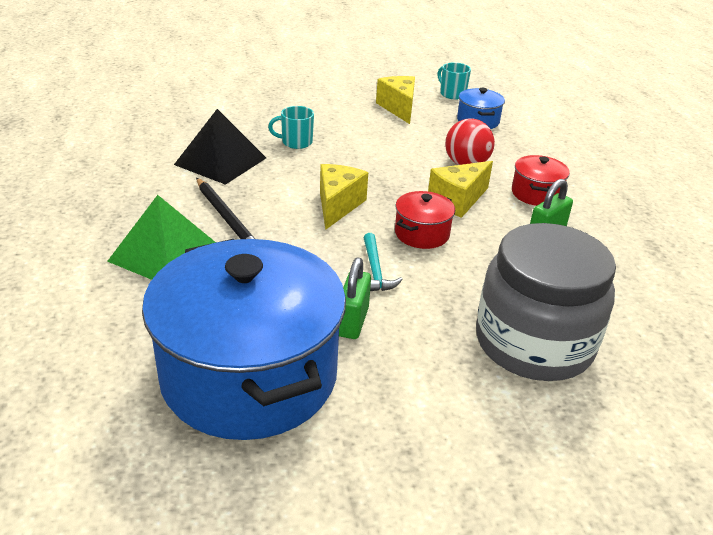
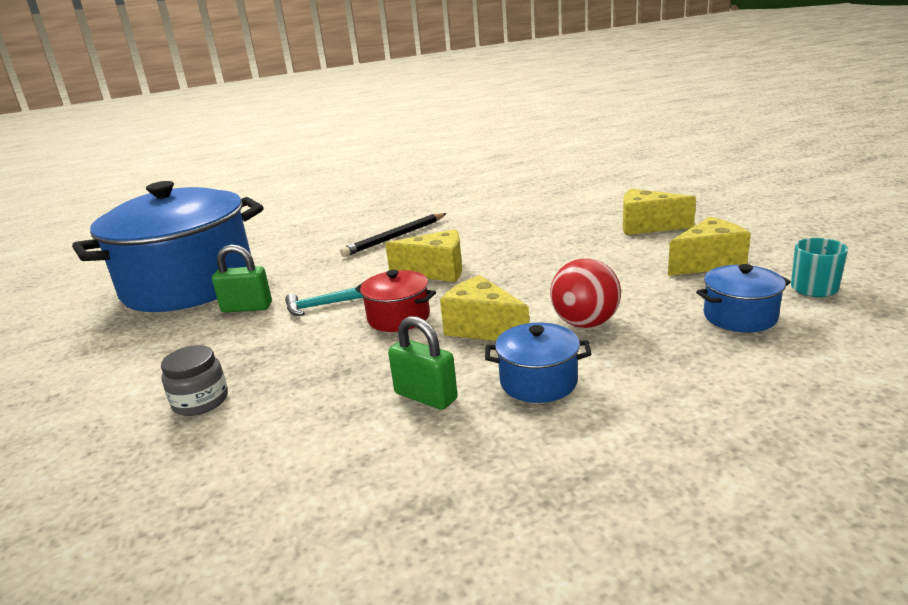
camera: 85 degrees right, 10 degrees down
(165, 253) = (336, 231): green pyramid -> none
(220, 161) = (489, 216): black pyramid -> none
(296, 142) = (554, 233): turquoise mug -> none
(316, 108) = (647, 226): none -> yellow cheese
(534, 343) = (200, 401): grey jar -> grey jar, size x0.41
(536, 194) = (538, 382): red pot -> blue pot

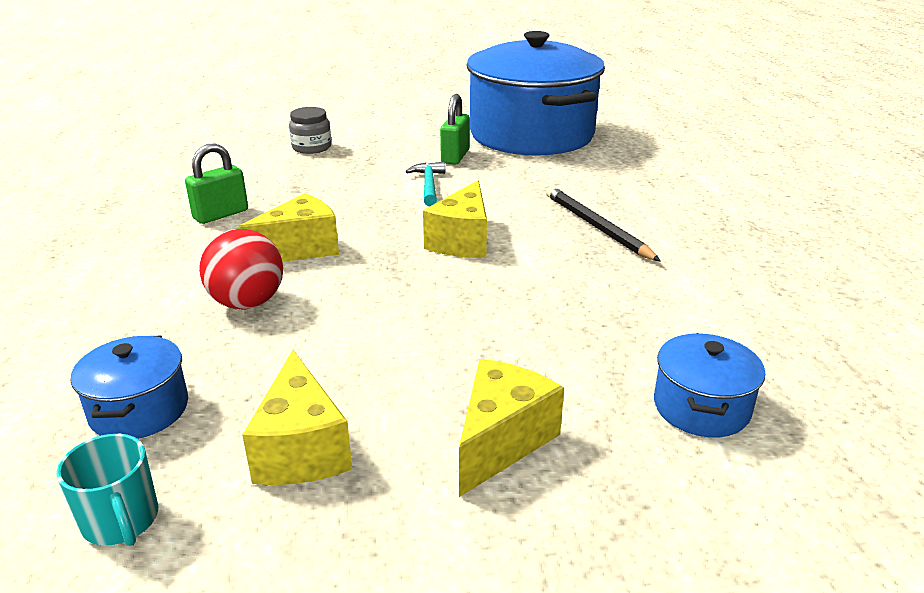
camera: 100 degrees right, 5 degrees up
(398, 317) = (367, 214): red pot -> none
(538, 382) = (180, 259): blue pot -> blue pot (701, 407)

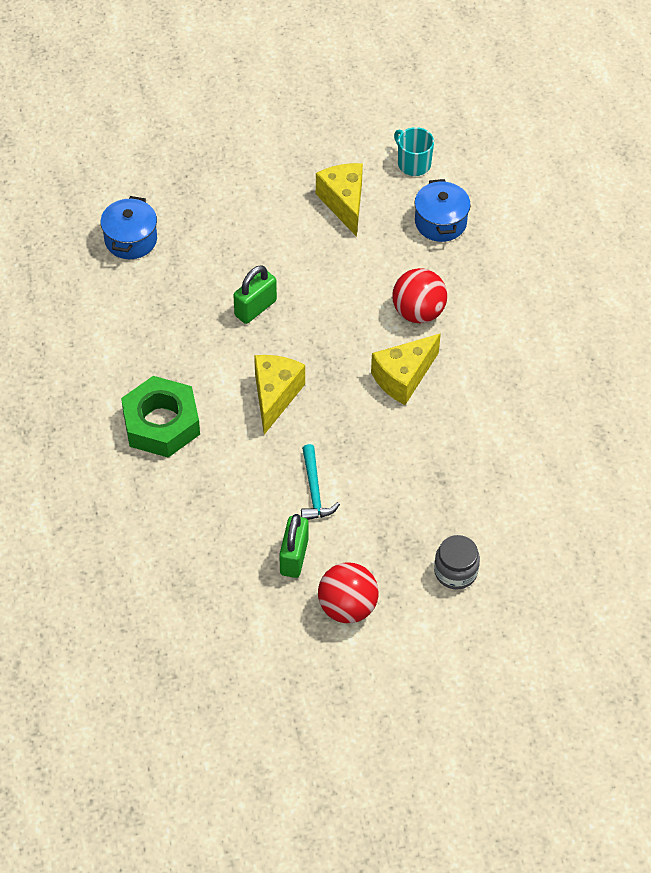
camera: 175 degrees right, 25 degrees up
(221, 214) = (490, 426): green padlock -> green padlock (255, 308)
(413, 137) = (347, 607): none -> red ball
(501, 441) = (241, 213): yellow cheese -> none
(531, 135) = (209, 622): blue pot -> none
(597, 227) = (161, 423): black pencil -> green nut

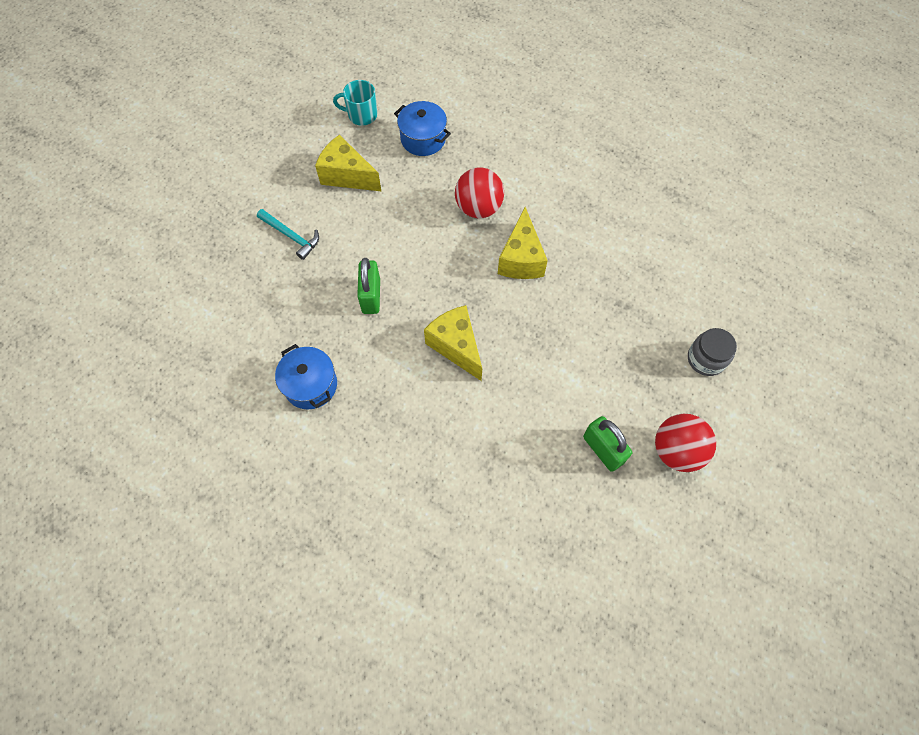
camera: 45 degrees left, 10 degrees up
(131, 240) = (224, 323): blue pot -> blue pot (311, 385)
(161, 423) = (402, 440): green nut -> none
(314, 490) = (559, 389): turquoise hammer -> turquoise hammer (291, 236)

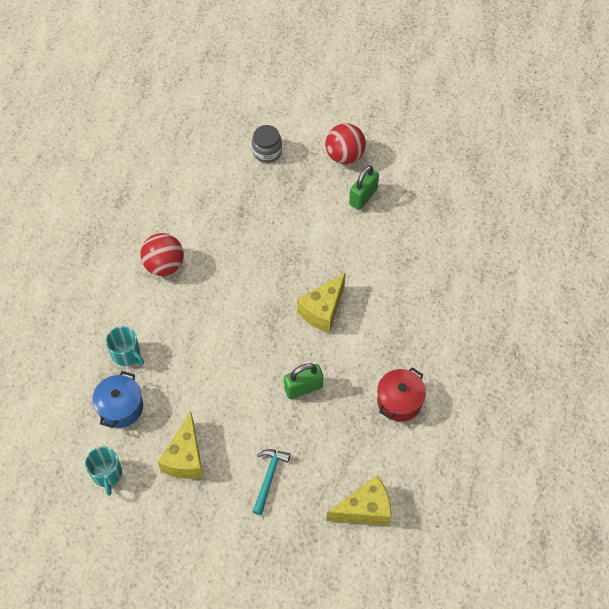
camera: 110 degrees left, 5 degrees down
(311, 385) = (399, 401): blue pot -> red pot
(478, 156) = (126, 354): none -> turquoise mug
(478, 208) = (185, 336): red ball -> red ball (164, 265)
(521, 259) = (225, 289): yellow cheese -> yellow cheese (365, 509)

